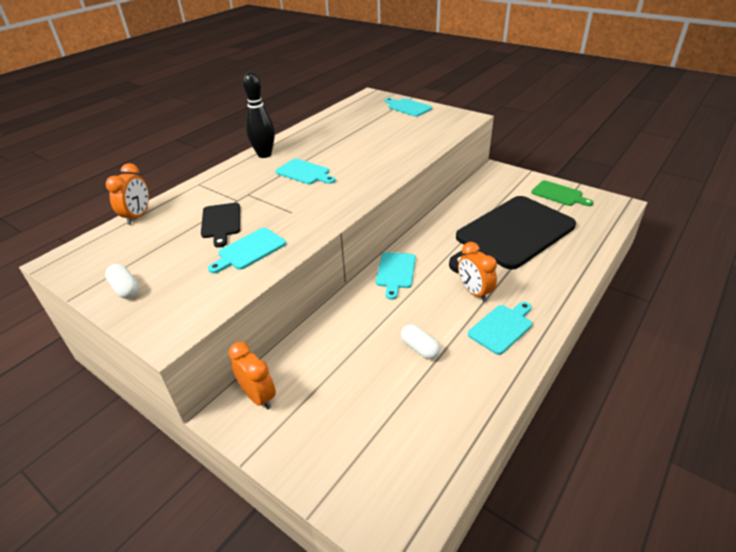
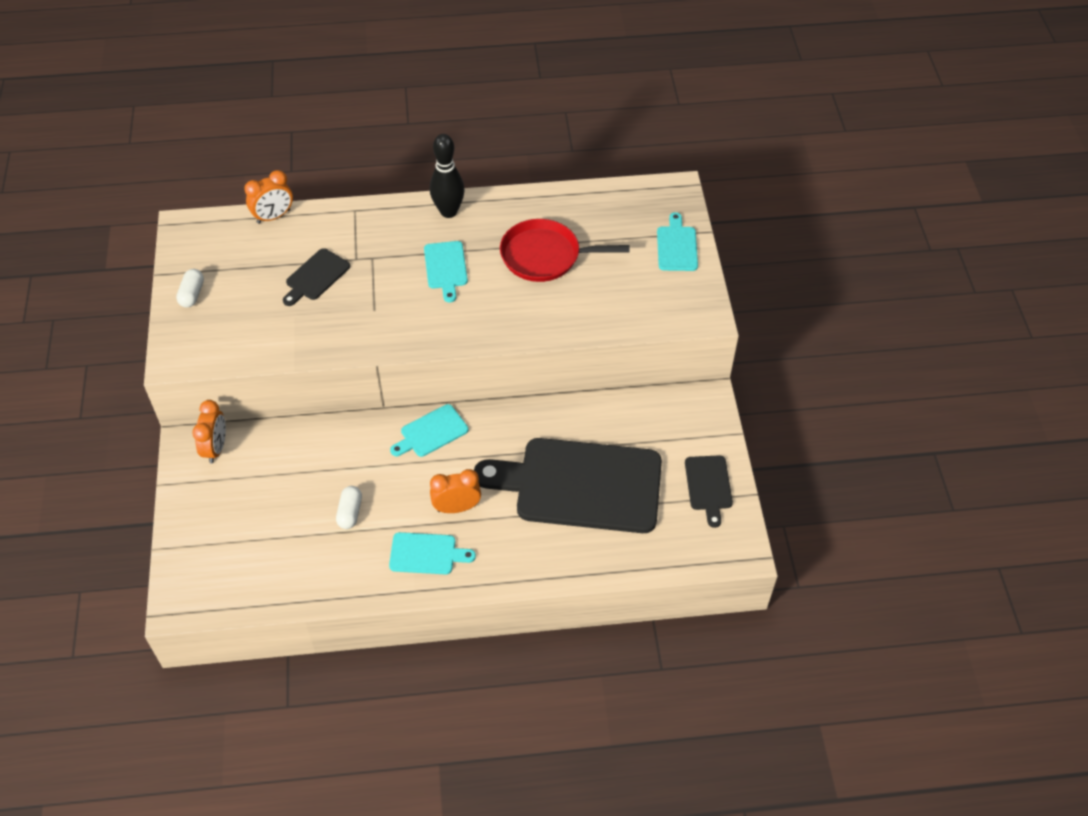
camera: 45 degrees right, 15 degrees up
(249, 250) = (298, 326): turquoise cutting board -> none
(352, 141) = (544, 256): none -> red pan
(474, 292) = (456, 507): orange clock -> orange clock turned 60 degrees clockwise
(559, 194) = (708, 486): green cutting board -> black cutting board

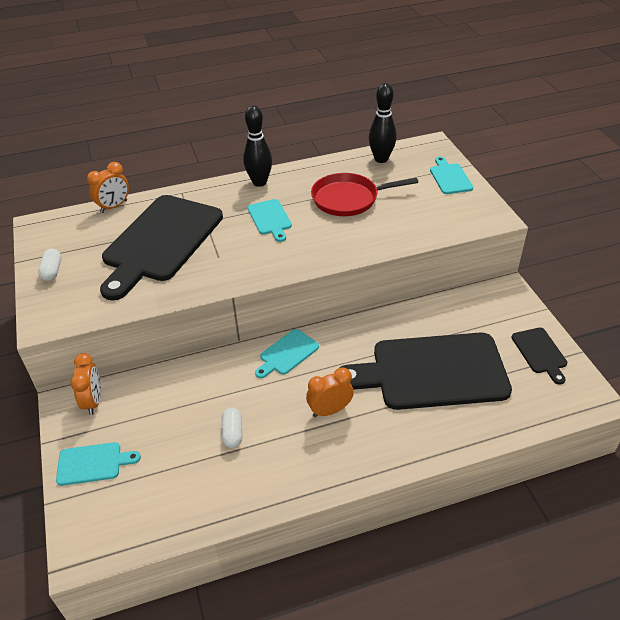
camera: 10 degrees left, 10 degrees down
(316, 276) = (160, 241): black cutting board -> black cutting board, size x2.28
(426, 554) = (315, 456): turquoise cutting board -> turquoise cutting board (93, 463)
(604, 202) = (381, 159): none -> black bowling pin

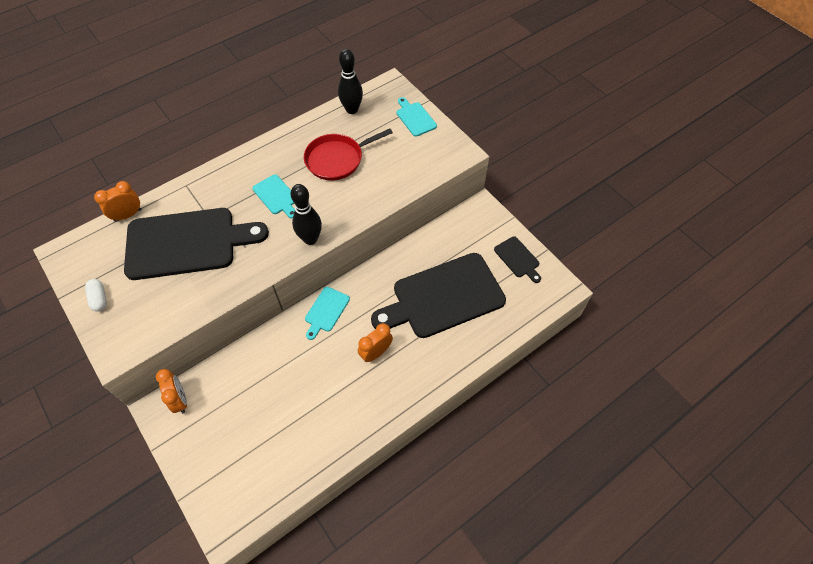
camera: 20 degrees left, 15 degrees up
(93, 463) = (203, 454): turquoise cutting board -> none
(114, 206) = (128, 215): orange clock -> orange clock turned 150 degrees counterclockwise
(160, 241) = (187, 243): black cutting board -> black cutting board turned 105 degrees counterclockwise
(232, 433) = (306, 394): white capsule -> none
(259, 182) = (253, 158): black bowling pin -> black bowling pin (310, 239)

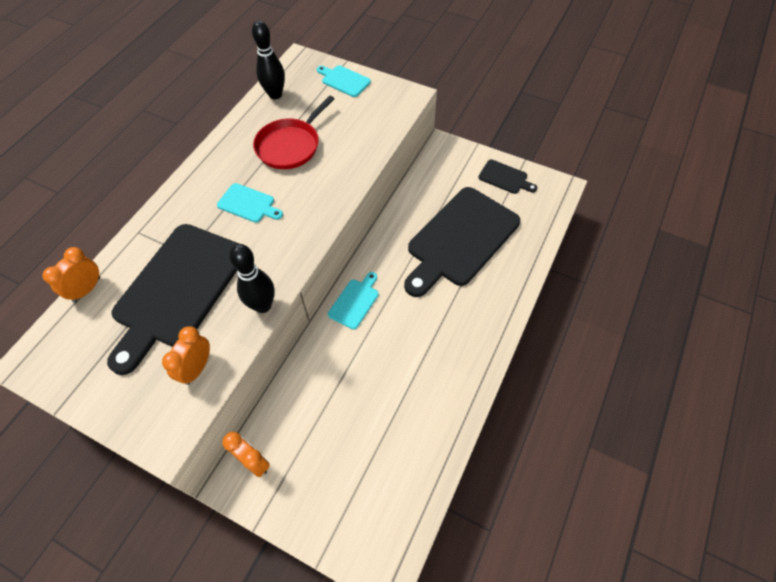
camera: 25 degrees left, 0 degrees up
(99, 299) = (107, 392): white capsule -> none
(187, 243) = (177, 289): black cutting board -> black cutting board turned 150 degrees clockwise
(310, 239) = (312, 231): black bowling pin -> black bowling pin (263, 305)
(326, 311) = (355, 302): turquoise cutting board -> turquoise cutting board turned 150 degrees counterclockwise
(376, 353) = (429, 318): orange clock -> orange clock (197, 368)

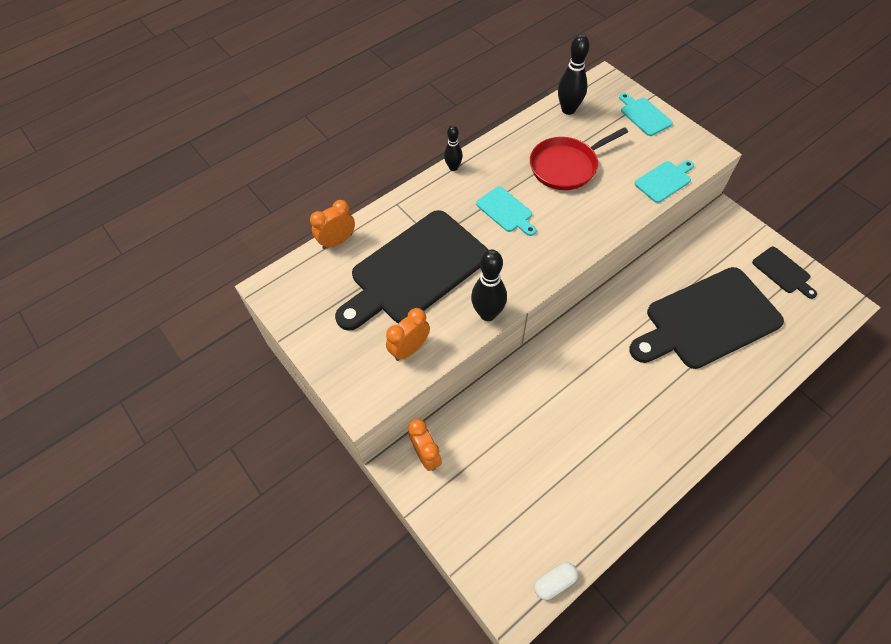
camera: 25 degrees right, 0 degrees up
(184, 180) = (453, 167): none -> black bowling pin
(355, 302) = (574, 343): turquoise cutting board -> turquoise cutting board (664, 181)
(413, 527) = (554, 582): none -> white capsule

